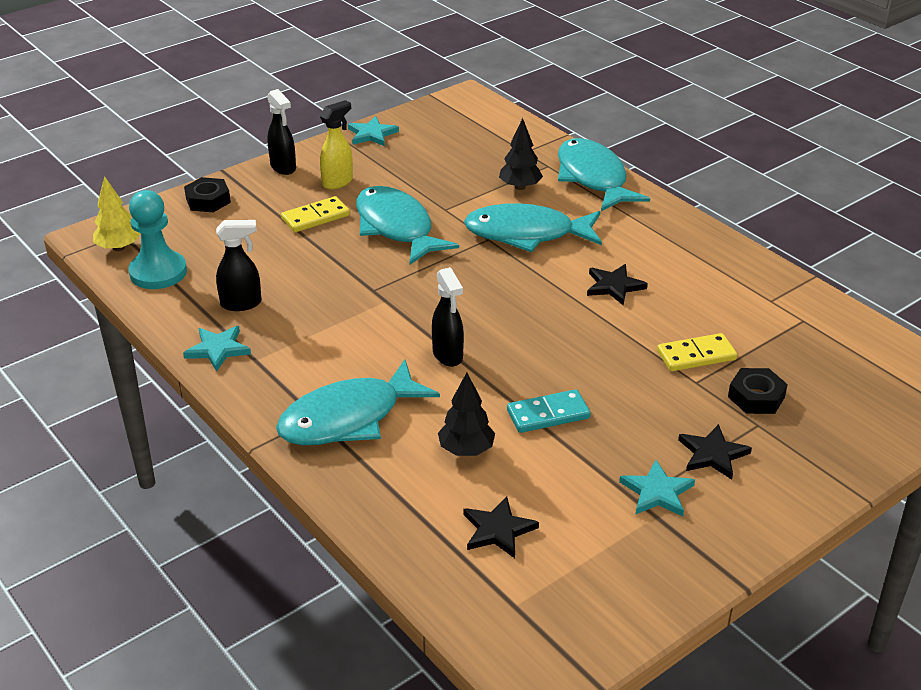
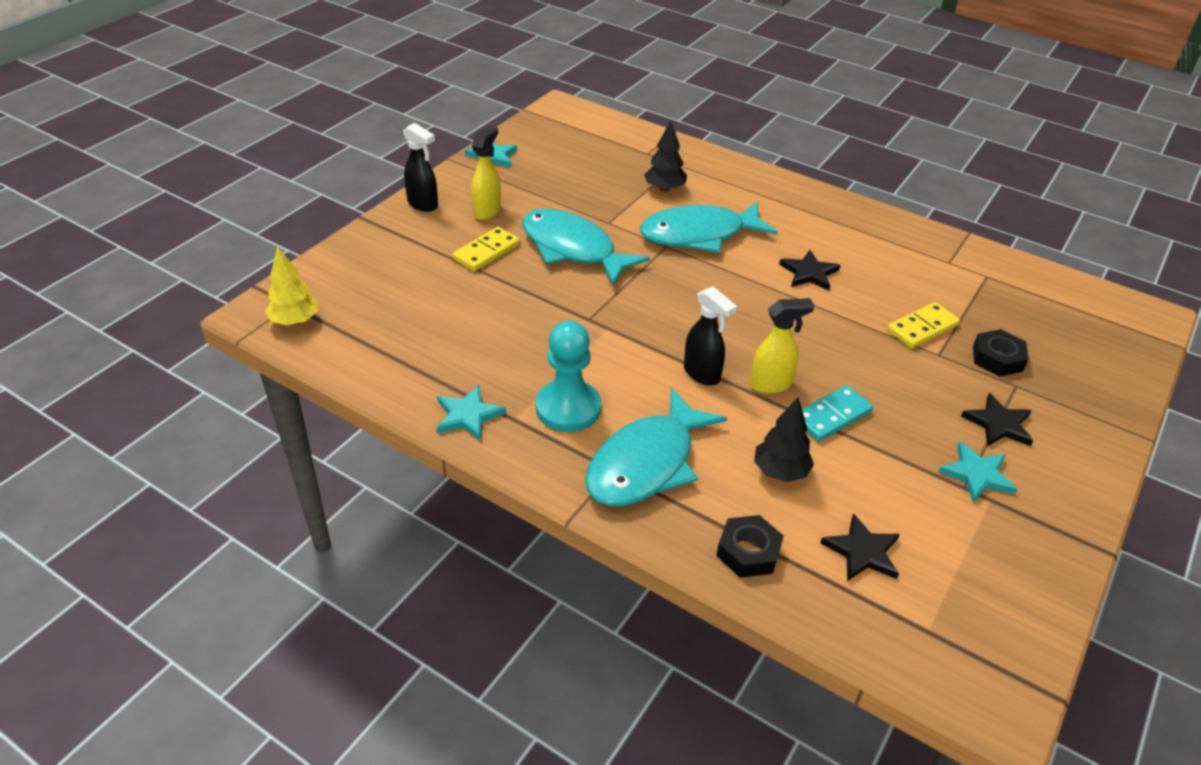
camera: 20 degrees left, 5 degrees up
(158, 272) = (354, 341): turquoise pawn -> turquoise pawn (568, 408)
(208, 200) = (364, 252): black nut -> black nut (748, 551)
(242, 304) = (464, 359): black spray bottle -> none
(508, 376) = (771, 384): none -> yellow spray bottle
(593, 178) = (724, 170): turquoise fish -> none

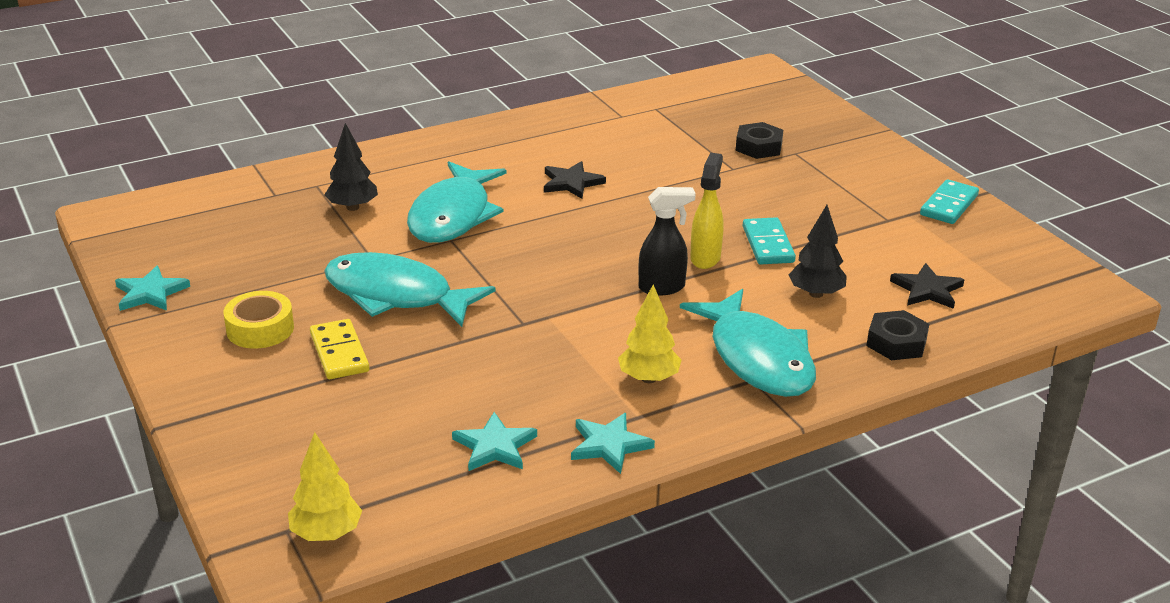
camera: 60 degrees left, 10 degrees down
(423, 204) = (190, 371): black spray bottle -> none
(487, 211) = (260, 329): yellow spray bottle -> yellow tape
(568, 408) = (648, 378): turquoise pawn -> yellow tree
(572, 249) = (396, 295): turquoise fish -> turquoise fish turned 45 degrees clockwise
(922, 328) = (695, 162): yellow domino -> none
(977, 474) = (878, 209): turquoise star -> turquoise star (494, 446)
(998, 424) = (832, 178): black star -> none
(1046, 528) = (949, 205): none -> turquoise domino

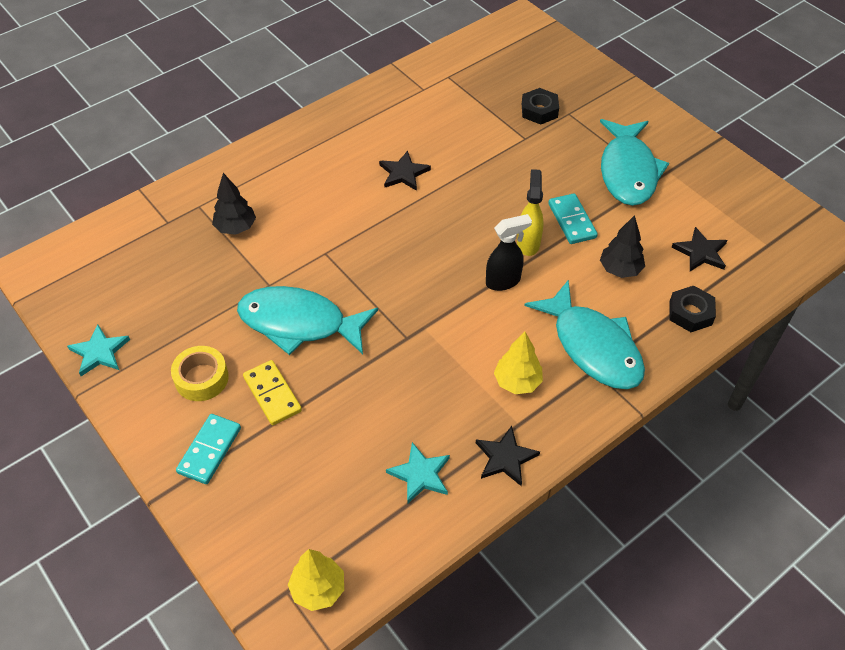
camera: 10 degrees left, 20 degrees up
(453, 216) = (319, 225): turquoise fish -> turquoise fish (628, 171)
(609, 445) = (505, 458): turquoise star -> black star
(949, 205) = (697, 156): turquoise domino -> turquoise domino (210, 450)

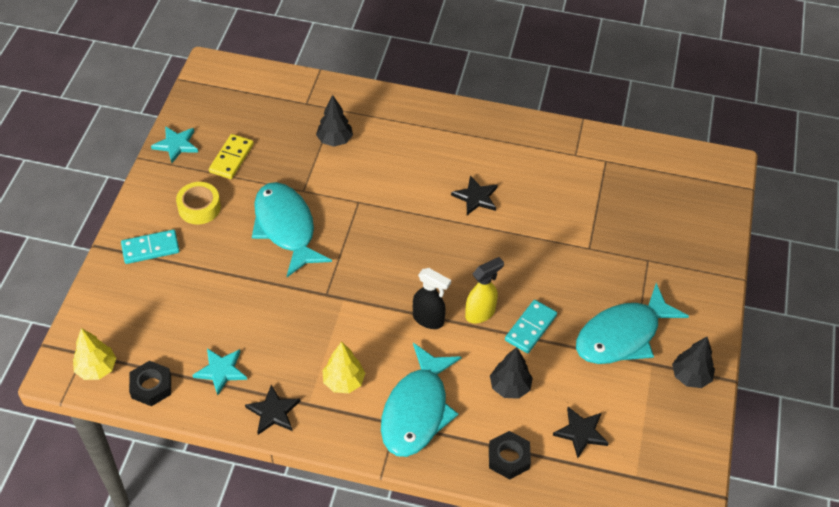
camera: 50 degrees right, 0 degrees up
(272, 394) = (217, 251): yellow domino -> yellow domino (231, 158)
(539, 110) = (630, 239): black nut -> black nut (151, 386)
(699, 158) = (690, 376): none -> black tree

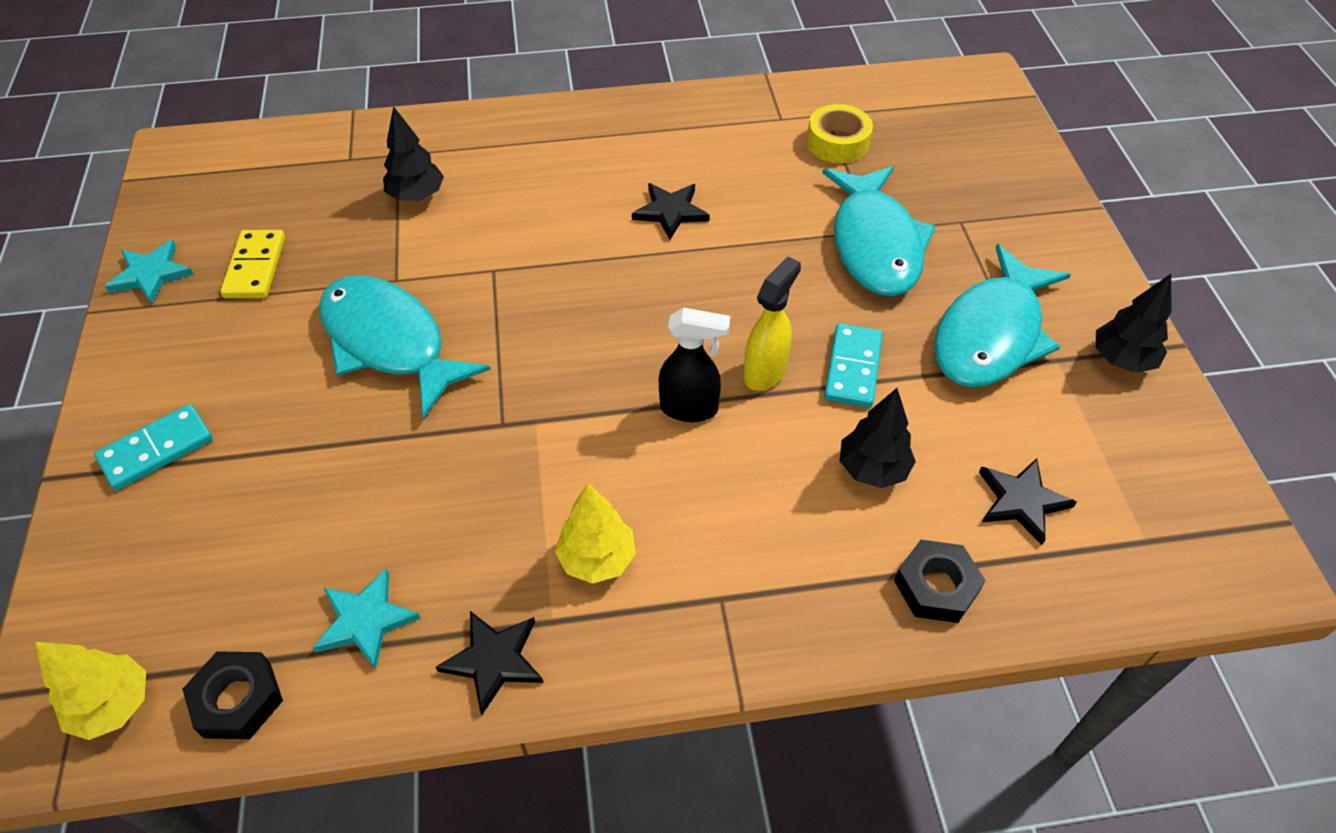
camera: 20 degrees left, 0 degrees up
(199, 207) = (225, 357): yellow tape -> yellow tape (837, 143)
(417, 411) = (745, 563): turquoise fish -> turquoise fish (875, 244)

